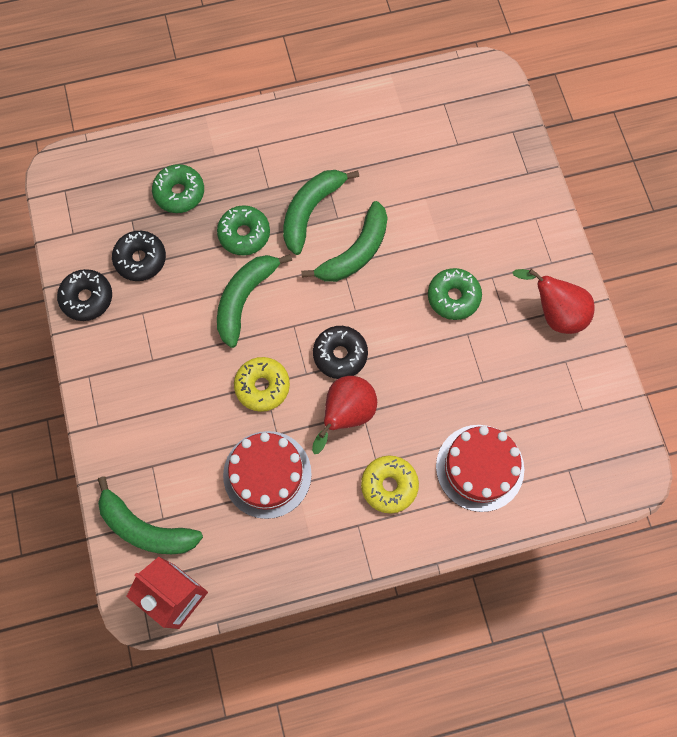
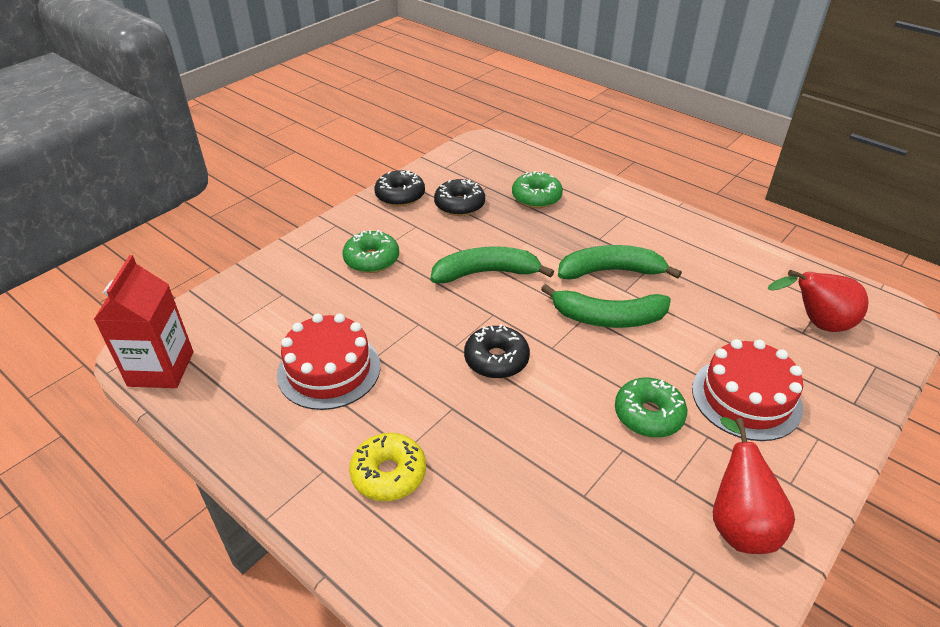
camera: 55 degrees right, 30 degrees down
(145, 528) = (219, 317): green banana -> none
(244, 234) = (543, 245): green donut -> green donut (371, 259)
(262, 386) = (414, 323): yellow donut -> none
(346, 415) = (438, 396): red pear -> red pear (816, 324)
(480, 467) = (478, 552): red cake -> red cake (746, 398)

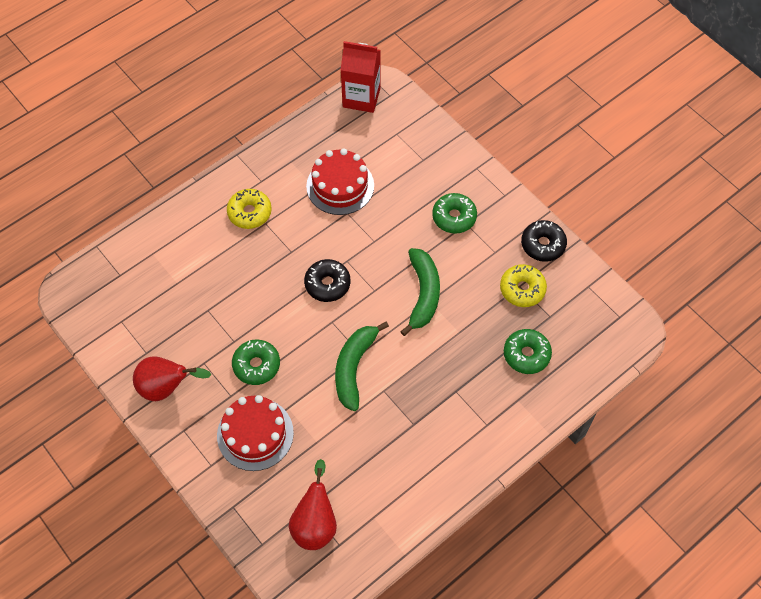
camera: 100 degrees right, 20 degrees up
(459, 205) = (522, 289): black donut -> yellow donut
(611, 271) = (409, 387): green banana -> none

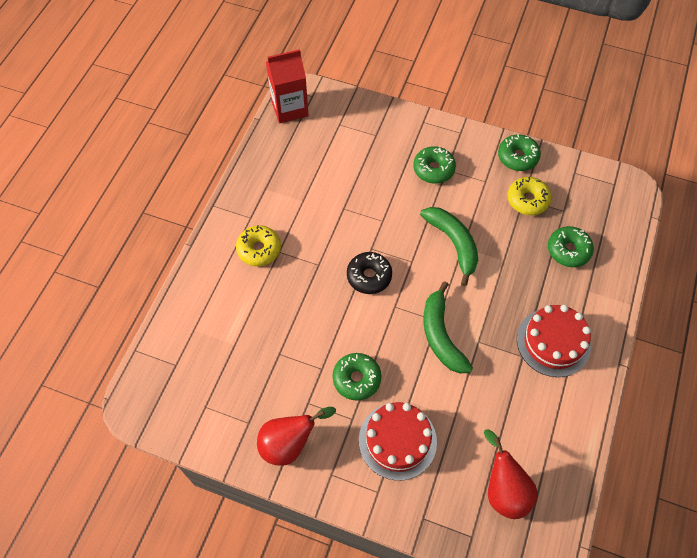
camera: 30 degrees left, 0 degrees up
(340, 186) = (322, 189): red cake -> red cake (553, 342)
(543, 244) = (517, 157): black donut -> green donut

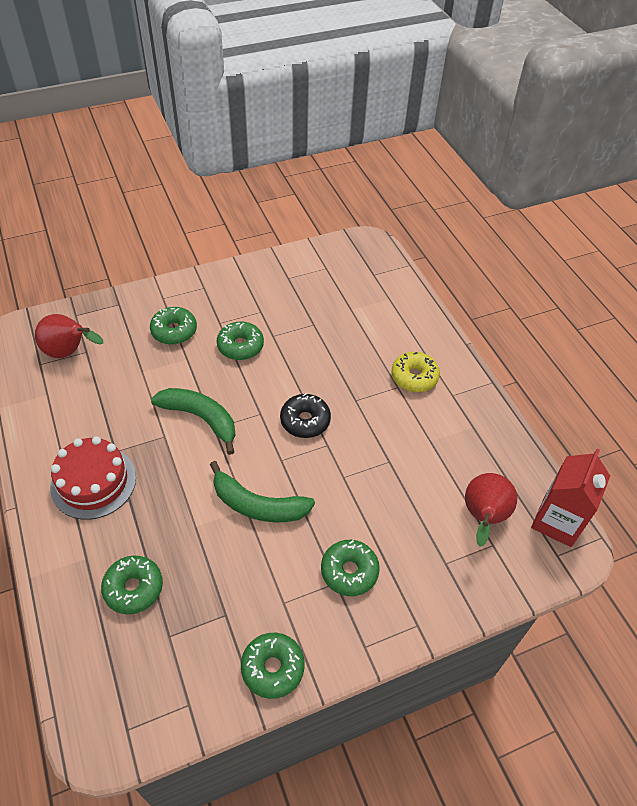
camera: 135 degrees right, 10 degrees down
(289, 444) = (248, 284): red pear -> red pear (483, 517)
(397, 441) = (174, 331): red cake -> green donut
(527, 200) = (219, 616): yellow donut -> none

